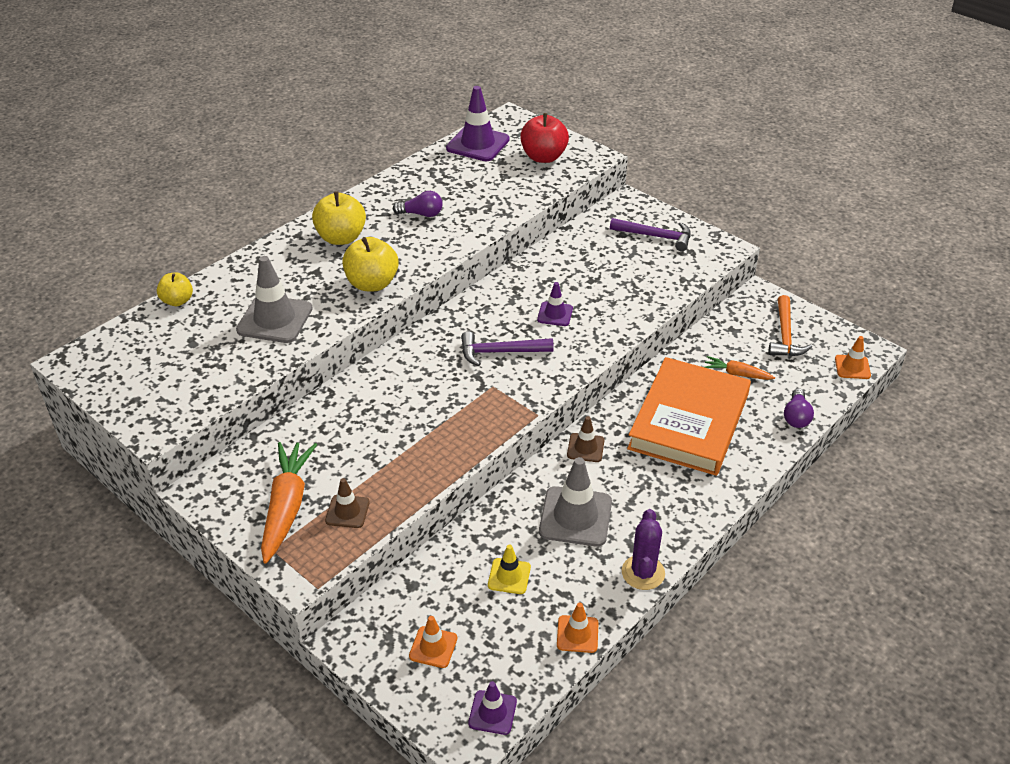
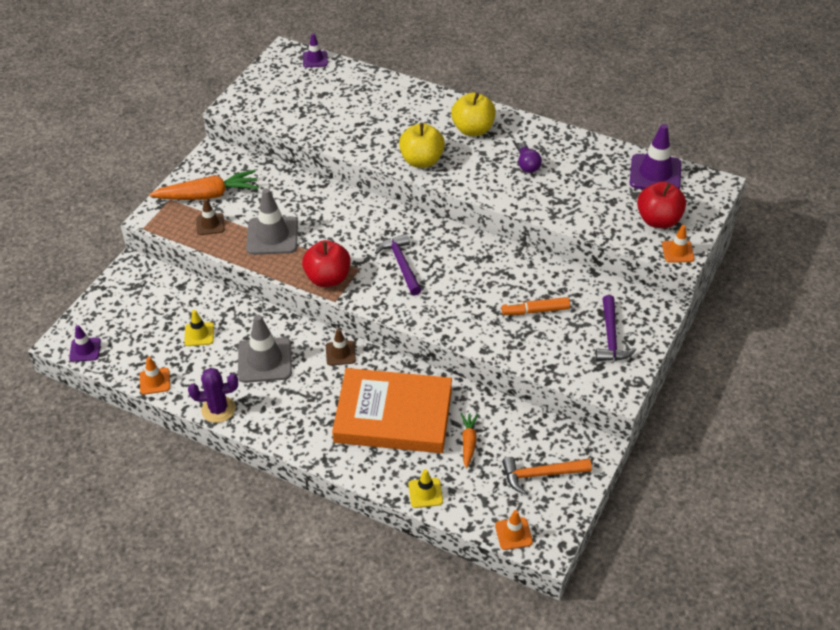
camera: 75 degrees right, 5 degrees up
(177, 301) = (363, 74): yellow apple -> none
(275, 319) = (360, 124): grey traffic cone -> grey traffic cone (272, 236)
(433, 647) = (131, 309): orange traffic cone -> orange traffic cone (678, 251)
(498, 415) = (328, 278): none -> red apple
(555, 314) = (463, 288): purple traffic cone -> purple traffic cone (315, 59)
(606, 273) = (535, 311): none -> orange marker
(796, 417) = (425, 493): purple light bulb -> yellow traffic cone

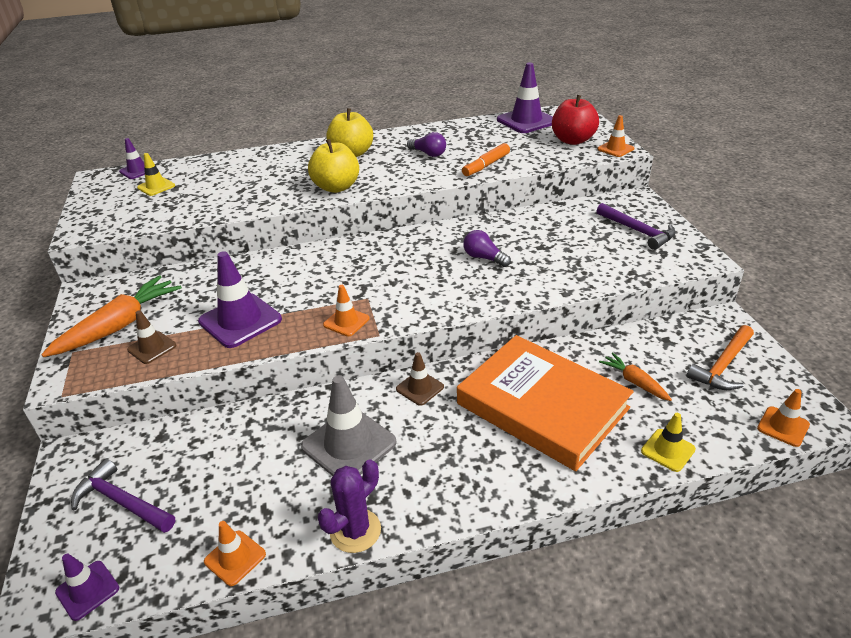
camera: 40 degrees left, 10 degrees down
(199, 334) = (239, 469): yellow traffic cone -> yellow traffic cone (156, 187)
(272, 236) = (240, 320): grey traffic cone -> purple traffic cone
(328, 278) = (346, 322): red apple -> orange traffic cone
(393, 415) = (542, 406): orange book -> orange book turned 75 degrees clockwise
(401, 265) = (402, 275): purple hammer -> purple hammer (122, 502)
(470, 286) = (484, 258): none -> purple light bulb
(535, 311) = (559, 246): orange marker -> orange marker (486, 165)

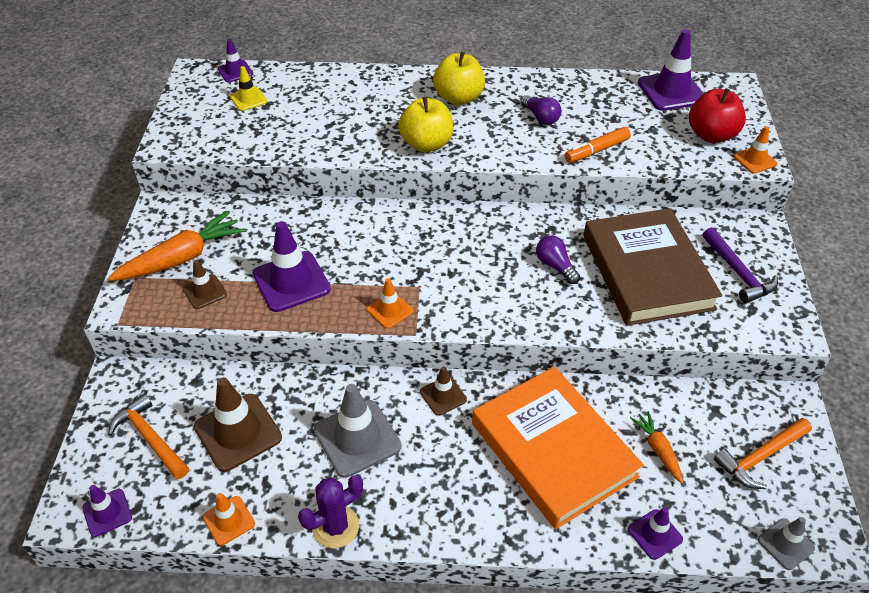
camera: 15 degrees right, 10 degrees up
(122, 502) = (150, 438): purple hammer -> orange hammer
(220, 471) = (238, 432): none -> brown traffic cone
(564, 246) = (647, 272): none -> brown book
(668, 450) = (655, 534): yellow traffic cone -> purple traffic cone
(783, 426) = (785, 544): orange traffic cone -> grey traffic cone

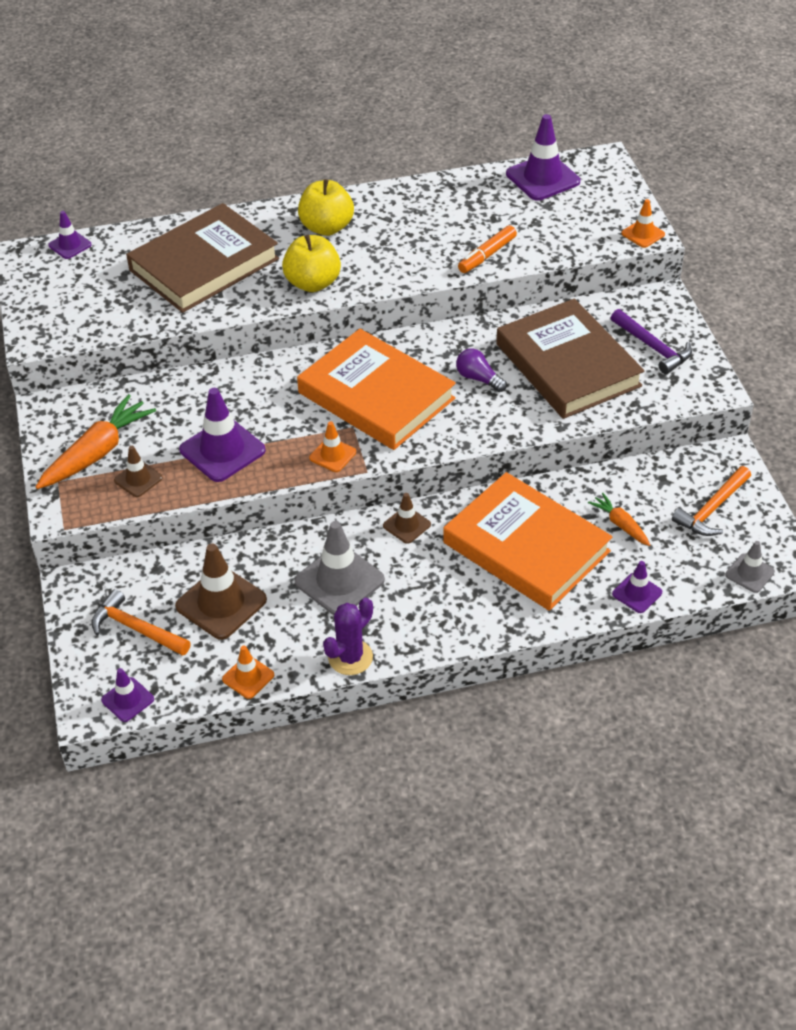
camera: 15 degrees left, 0 degrees up
(248, 99) = (100, 273): yellow traffic cone -> none
(338, 109) = (204, 264): none -> brown book
(452, 261) = (376, 395): none -> orange book
(540, 117) = (419, 232): purple light bulb -> none
(711, 135) = (594, 216): red apple -> none

